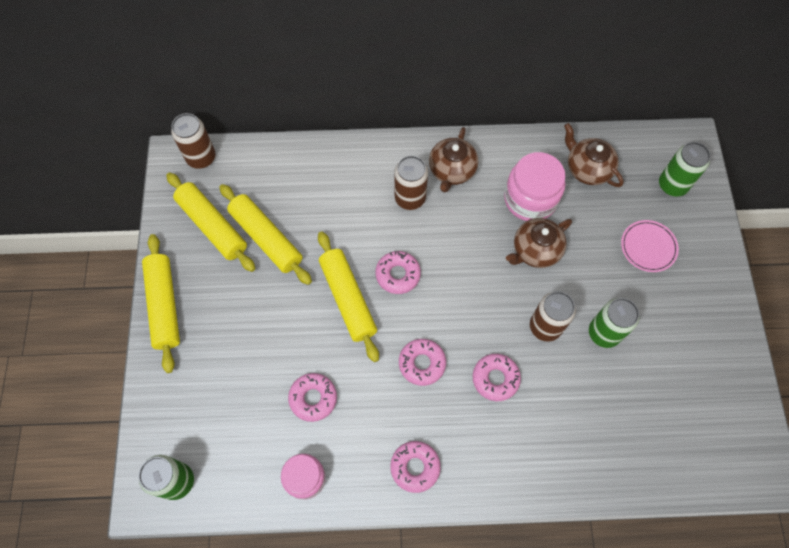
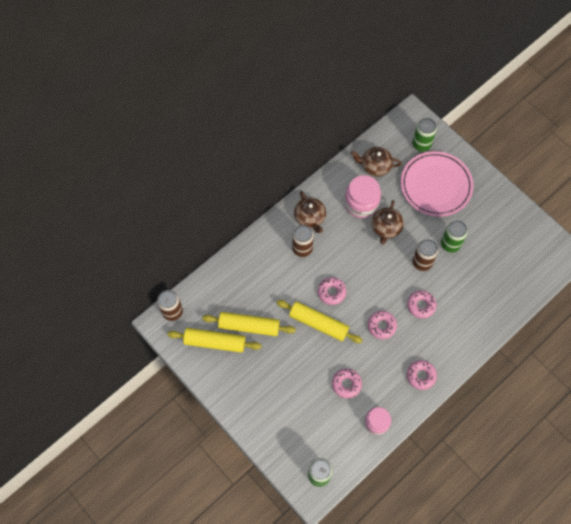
camera: 40 degrees left, 0 degrees up
(164, 305) = (230, 401): yellow rolling pin -> none
(648, 247) = (436, 185): pink plate -> pink plate, size x2.07

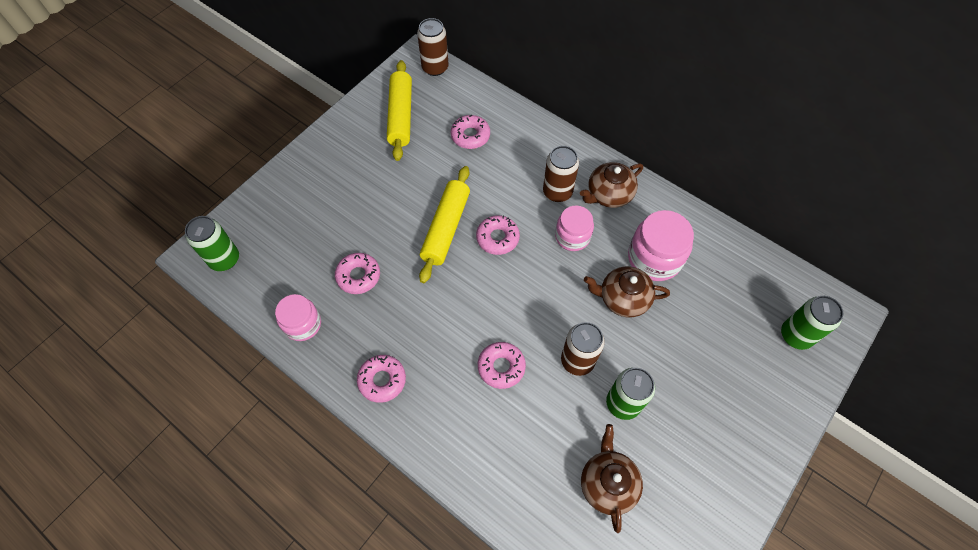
camera: 80 degrees right, 5 degrees down
(249, 326) = (428, 148): yellow rolling pin -> none
(338, 247) = (572, 237): none -> pink jar
(375, 166) = (726, 269): brown teapot -> brown teapot (607, 483)
(381, 326) = (456, 312): pink donut -> pink donut (470, 136)
(436, 185) = (726, 367): pink plate -> none

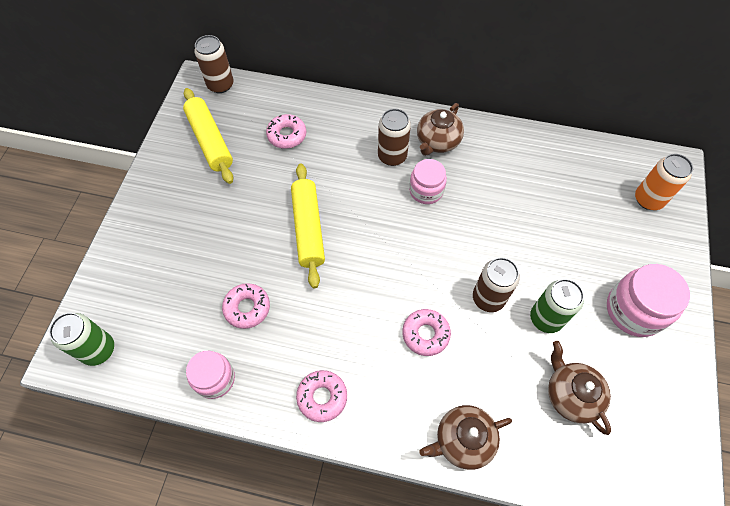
camera: 25 degrees left, 0 degrees up
(497, 238) = (360, 218): pink donut -> none
(623, 299) = (497, 227): brown teapot -> brown teapot (463, 440)
(654, 258) = (504, 181): pink jar -> pink jar (634, 310)
(796, 335) = (648, 199): green can -> orange can

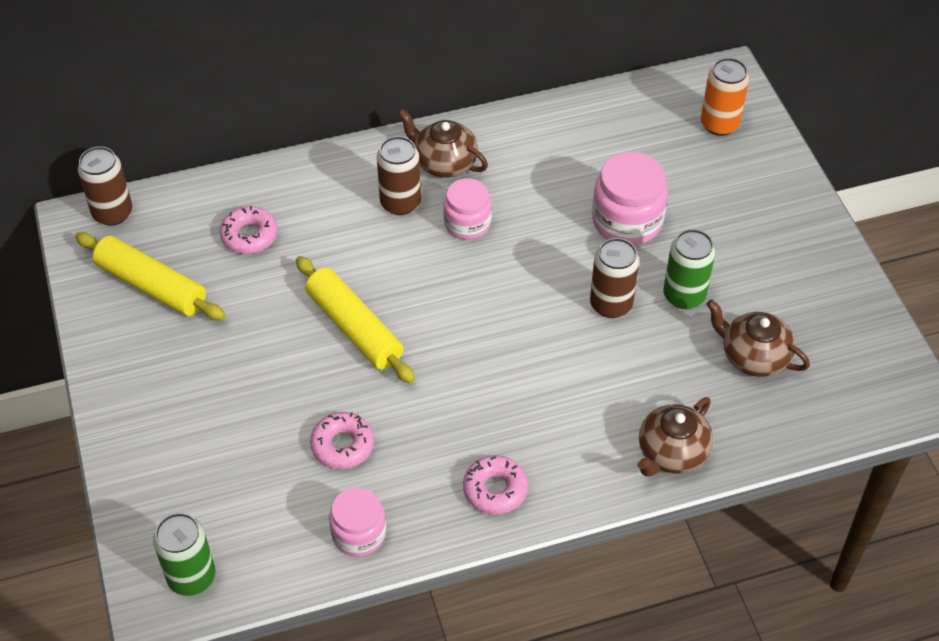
camera: 30 degrees left, 10 degrees down
(425, 334) = (566, 373): pink donut -> none
(437, 141) = (444, 163): brown teapot -> brown teapot turned 120 degrees clockwise
(634, 310) = (769, 245): pink jar -> pink jar (627, 221)

